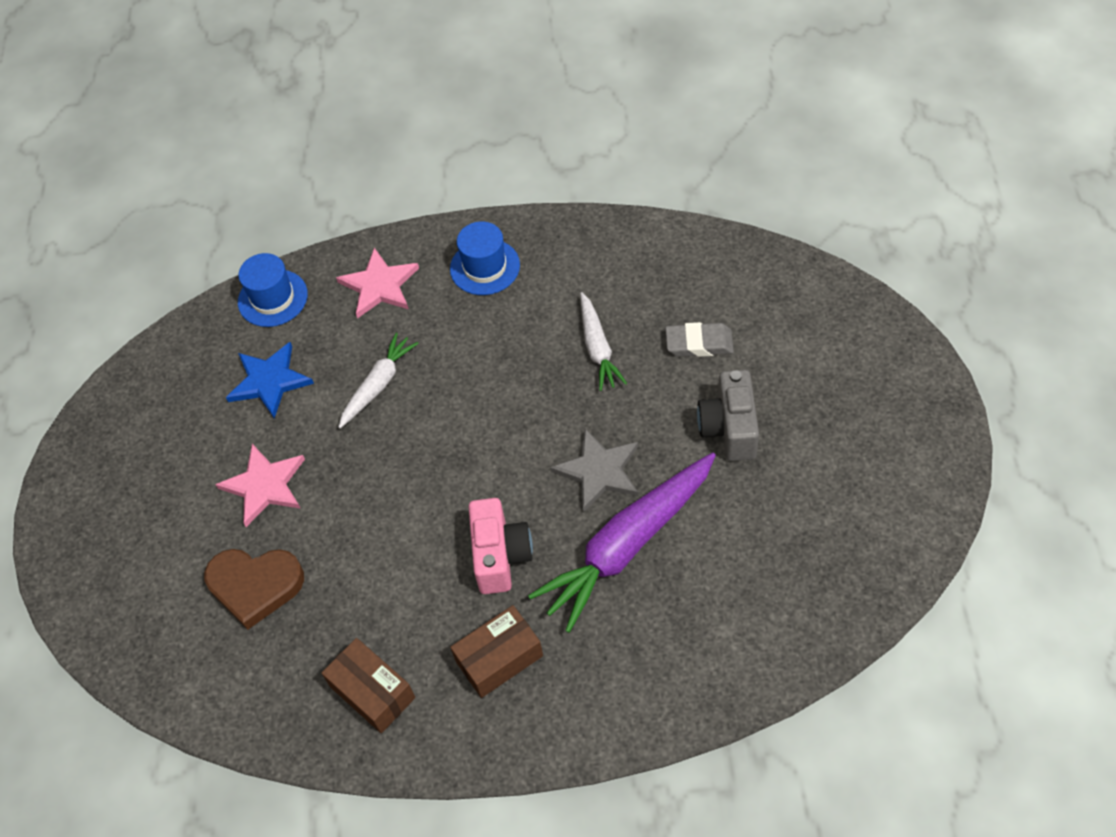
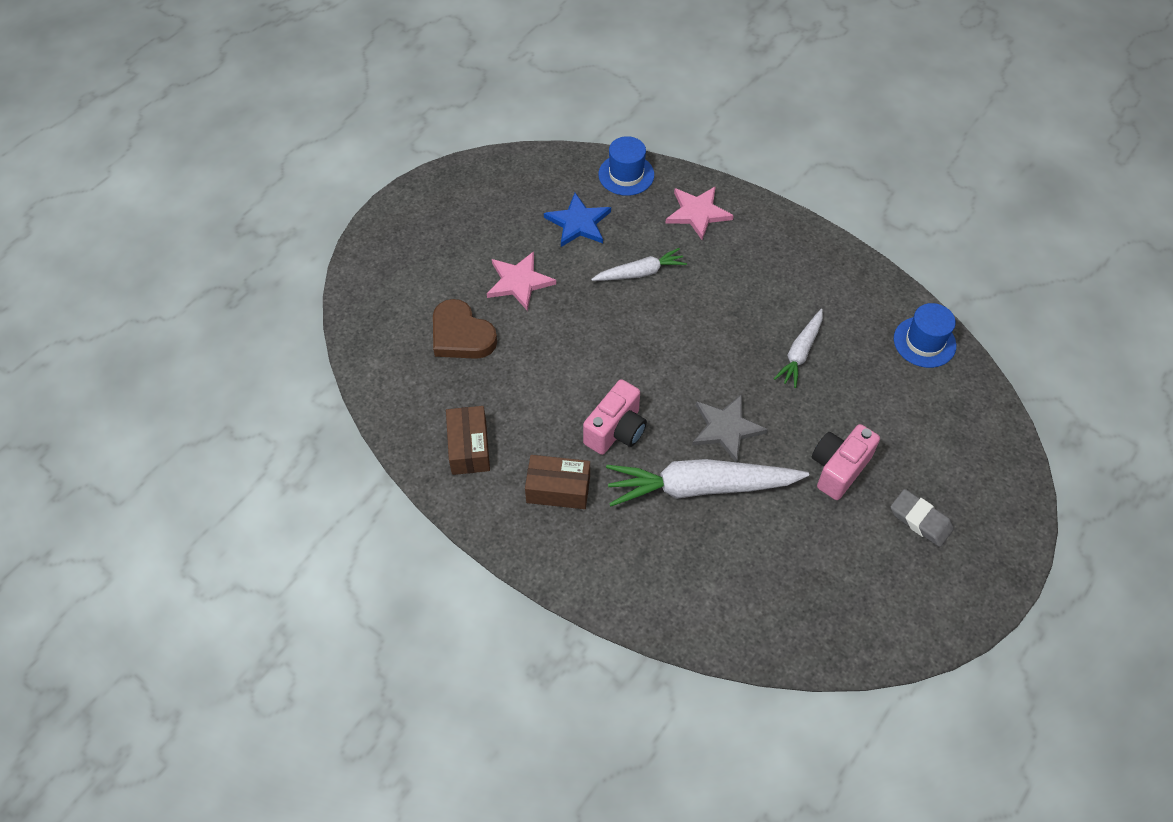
camera: 35 degrees right, 0 degrees up
(485, 267) = (775, 249): blue hat -> blue hat (924, 342)
(628, 545) = (700, 487): purple carrot -> white carrot
(699, 343) = (872, 400): grey eraser -> grey eraser (920, 520)
(729, 428) = (838, 469): grey camera -> pink camera

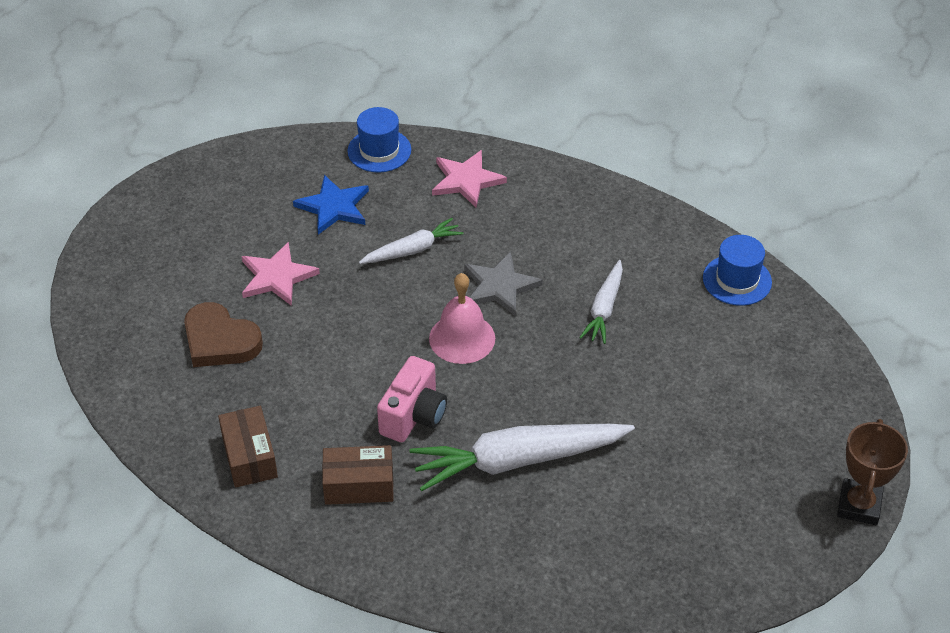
camera: 10 degrees left, 10 degrees down
(670, 363) = (462, 338): none -> pink bell
(726, 428) = (536, 397): grey star -> grey star (499, 286)
(838, 469) = (666, 420): pink camera -> none
(920, 520) = (762, 459): grey eraser -> none
(1001, 579) = (859, 505): none -> brown trophy

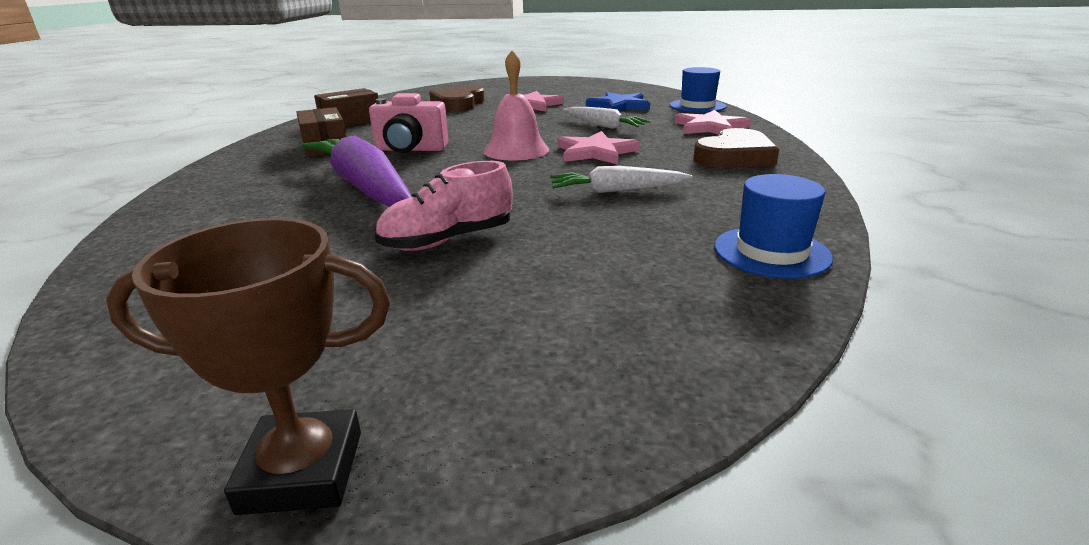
camera: 70 degrees right, 20 degrees down
(499, 286) = (595, 152): grey star -> pink star
(518, 460) = (366, 187): white carrot -> purple carrot
(560, 208) = (734, 156): none -> brown heart
(655, 425) = (448, 240): none -> pink shoe

